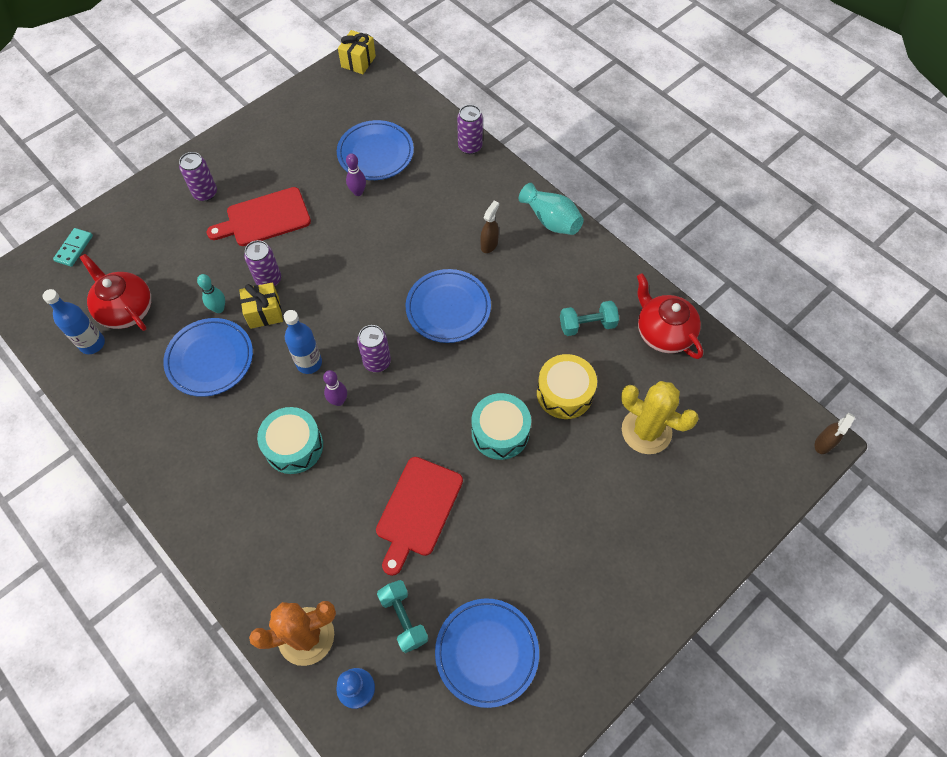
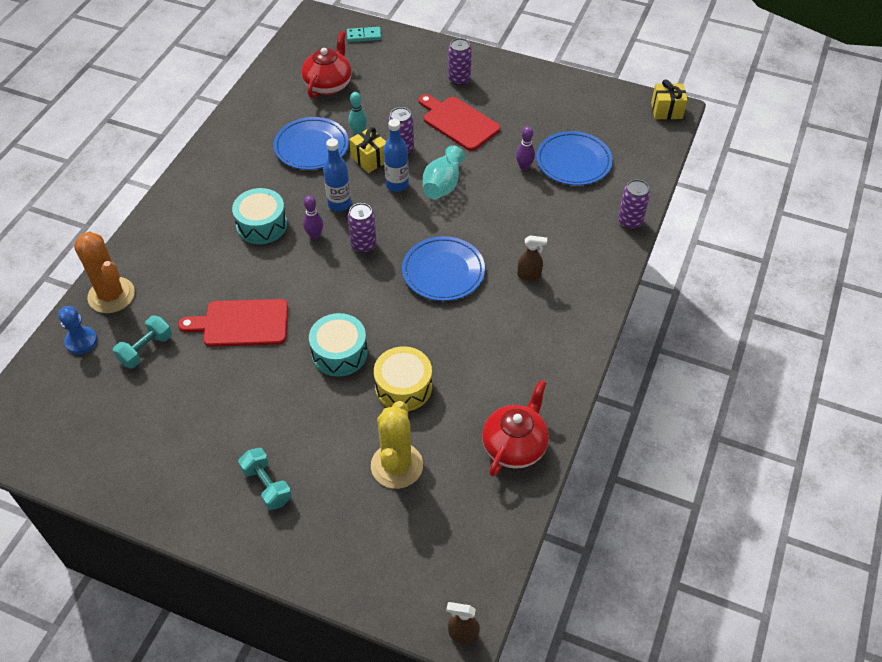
camera: 65 degrees right, 10 degrees down
(92, 344) = (290, 81): blue bottle -> blue bottle (397, 185)
(486, 652) = (137, 415): blue plate -> none
(551, 220) = (588, 311): turquoise vase -> turquoise vase (442, 185)
(587, 325) = (486, 380): turquoise dumbbell -> turquoise dumbbell (267, 485)

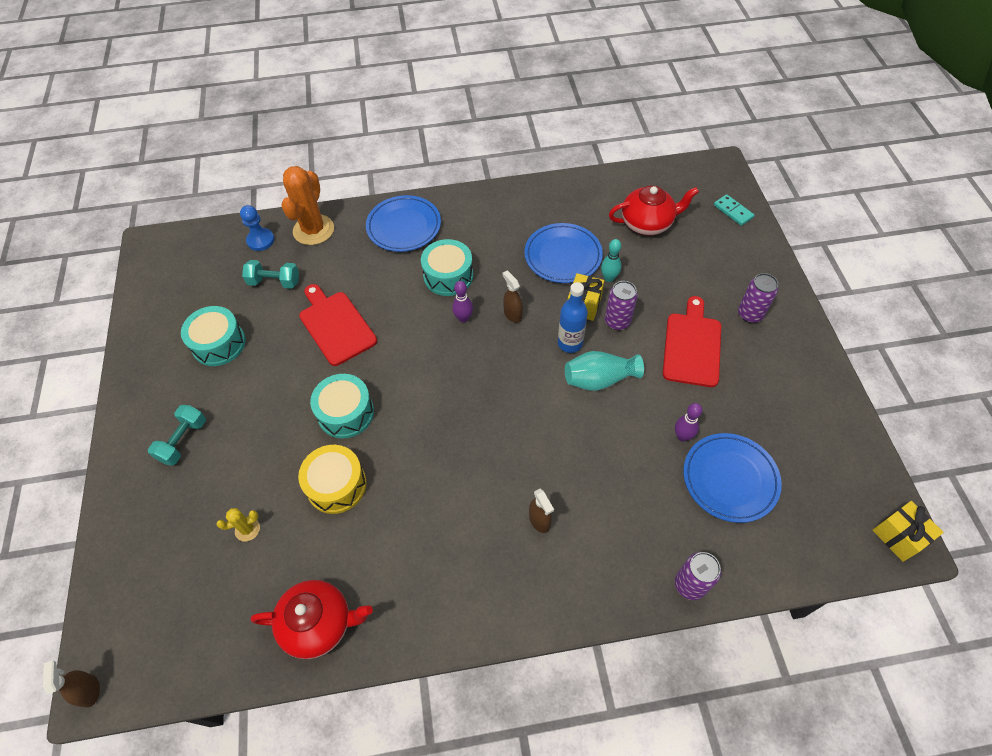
camera: 60 degrees right, 5 degrees up
(179, 420) = (219, 344): none -> turquoise drum
(339, 204) = (512, 314): blue bottle -> brown spray bottle
(363, 245) = (478, 360): purple can -> none
(397, 465) = (247, 529): yellow cactus -> yellow cactus, size x0.47
(443, 272) = (491, 441): blue plate -> blue plate (404, 226)

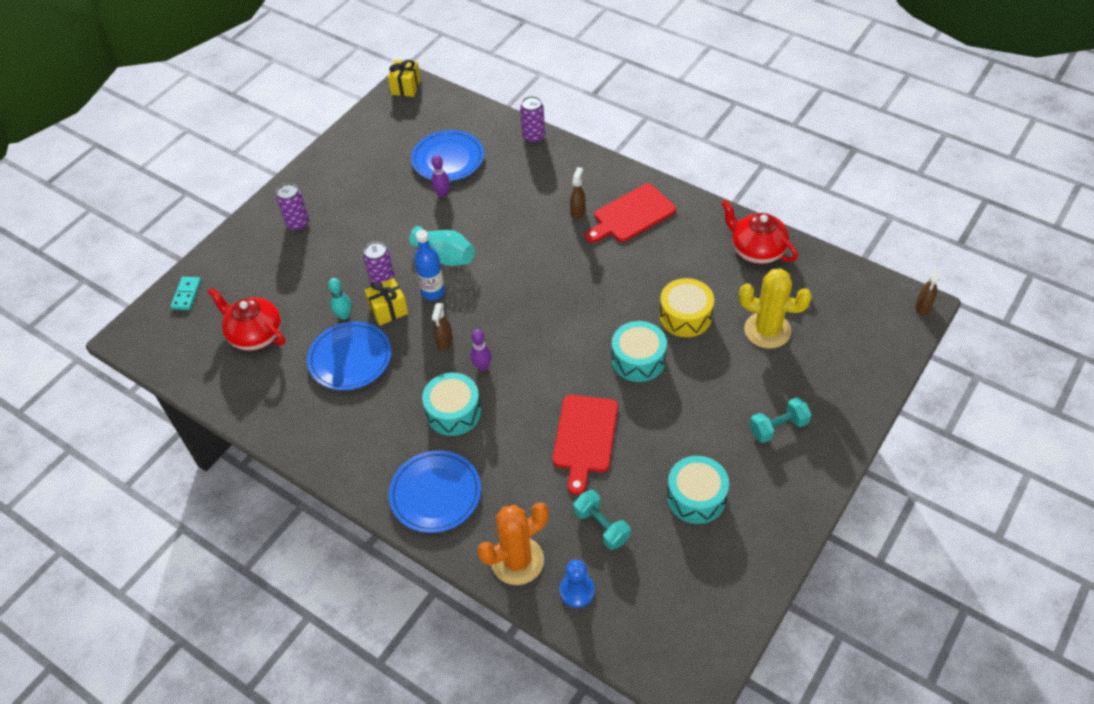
camera: 135 degrees left, 5 degrees down
(247, 529) = (767, 330): yellow cactus -> yellow cactus, size x2.15
(692, 346) = (362, 233): red cutting board -> red cutting board (631, 215)

